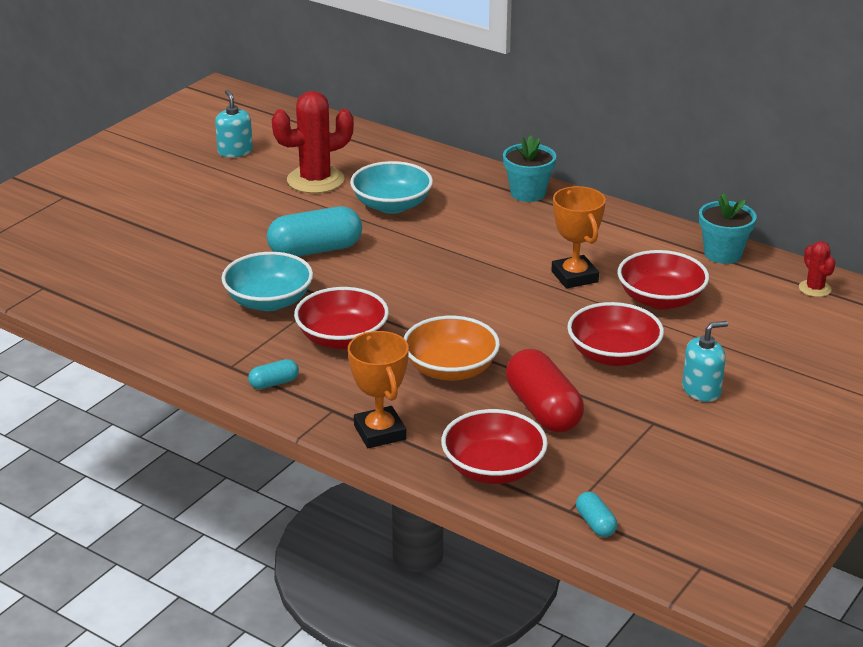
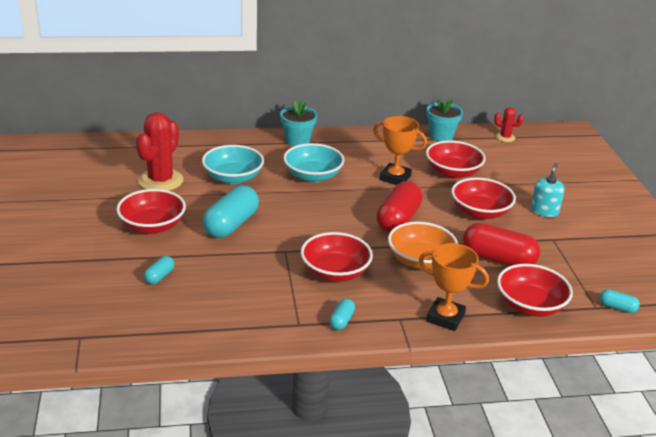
camera: 45 degrees left, 0 degrees up
(178, 268) = (159, 276): none -> turquoise capsule
(235, 151) = (75, 182): turquoise soap dispenser -> none
(241, 220) = (152, 226): none -> red bowl
(269, 301) = (254, 270): turquoise bowl -> turquoise bowl (313, 176)
(498, 320) = (398, 220): none -> red capsule

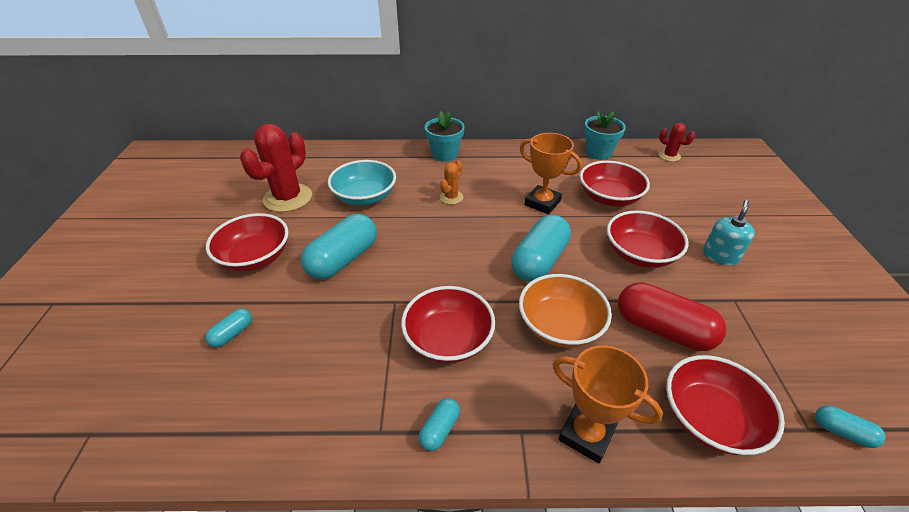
camera: 10 degrees right, 10 degrees up
(313, 176) = (451, 197): turquoise bowl -> orange cactus
(398, 220) = (539, 261): red capsule -> turquoise capsule

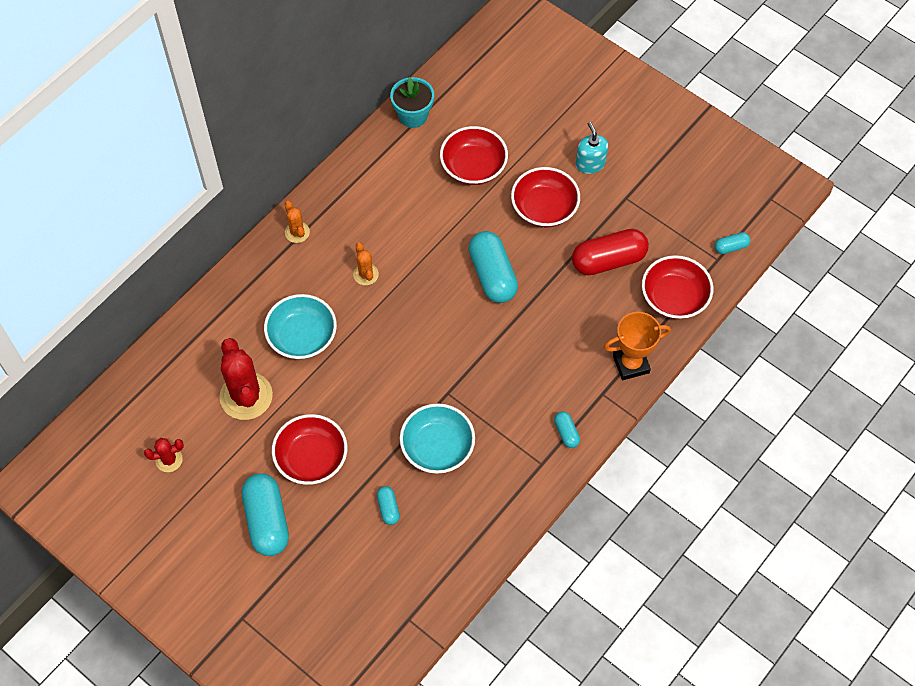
camera: 50 degrees left, 20 degrees up
(329, 329) = (437, 447): none -> turquoise bowl
(343, 259) = (371, 399): turquoise capsule -> turquoise capsule (267, 521)
(445, 154) = (297, 232): turquoise flower pot -> orange cactus
(448, 339) = (509, 384): red bowl -> none
(542, 203) = (435, 217): orange trophy -> none
(560, 326) = (555, 313): orange bowl -> none
(669, 156) = (468, 70): red cactus -> red cactus (169, 460)

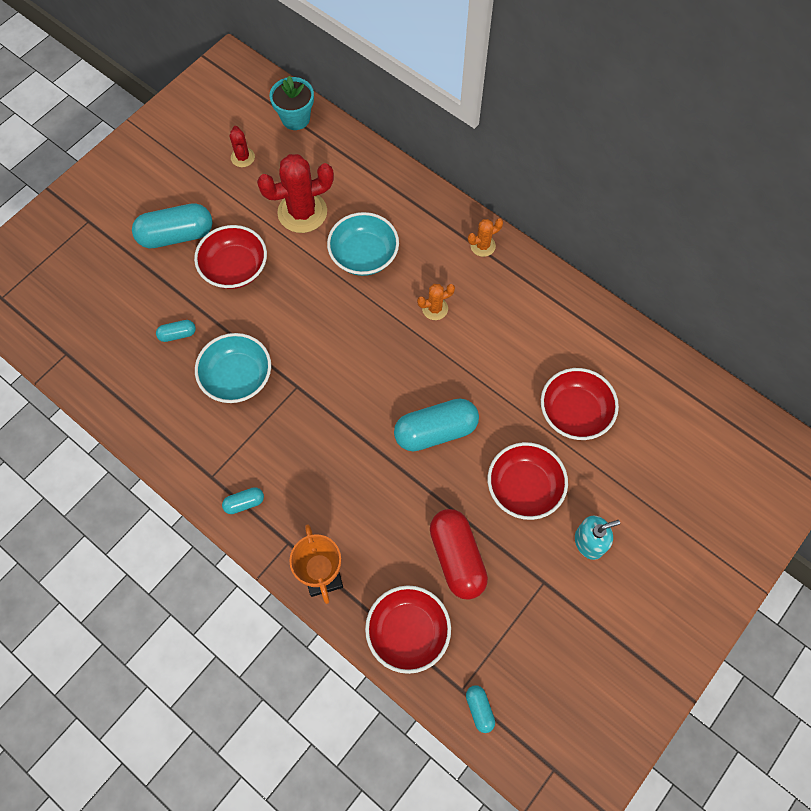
camera: 90 degrees right, 5 degrees up
(413, 116) = (637, 350): turquoise flower pot -> turquoise flower pot (295, 118)

